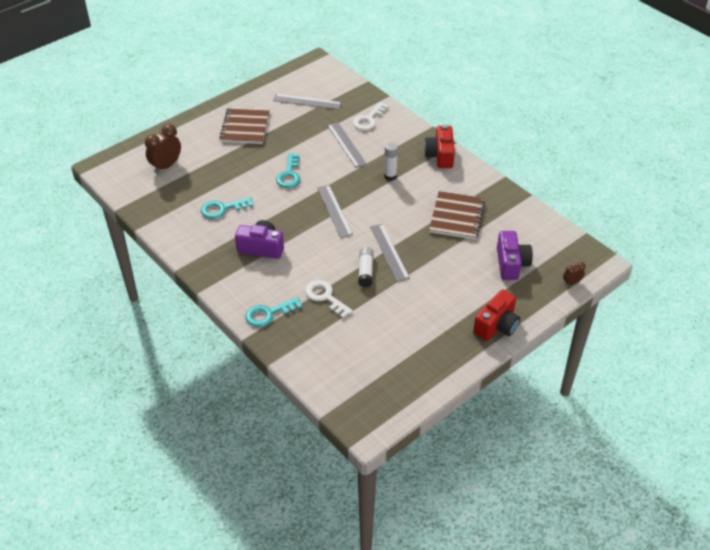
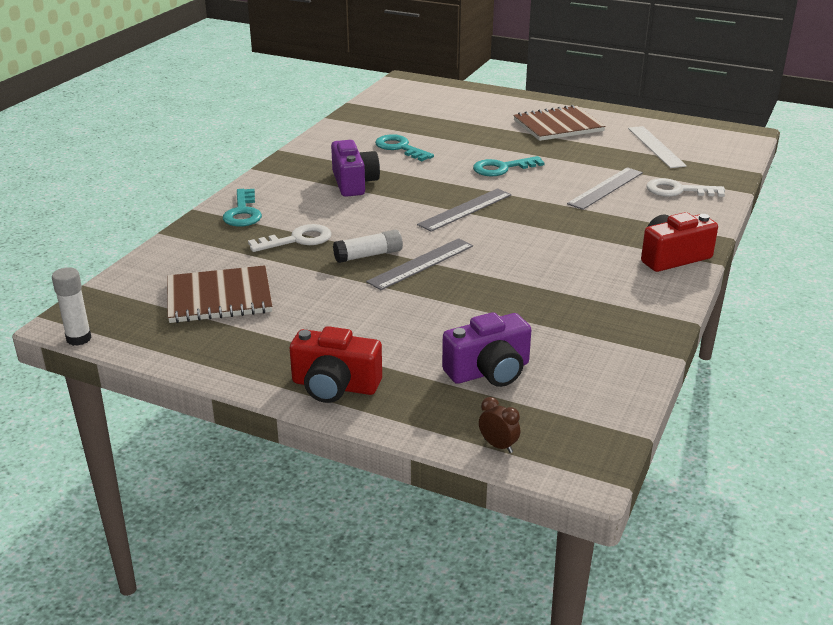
camera: 65 degrees right, 15 degrees down
(166, 166) = (440, 106): brown clock -> none
(268, 314) = (243, 213): turquoise key -> turquoise key turned 135 degrees counterclockwise
(307, 102) = (656, 147): grey ruler -> white ruler
(325, 297) = (298, 240): white key -> white key turned 45 degrees clockwise
(390, 176) = (578, 231): white glue stick -> white glue stick (79, 338)
(456, 217) = (549, 299): brown notebook -> brown notebook (219, 297)

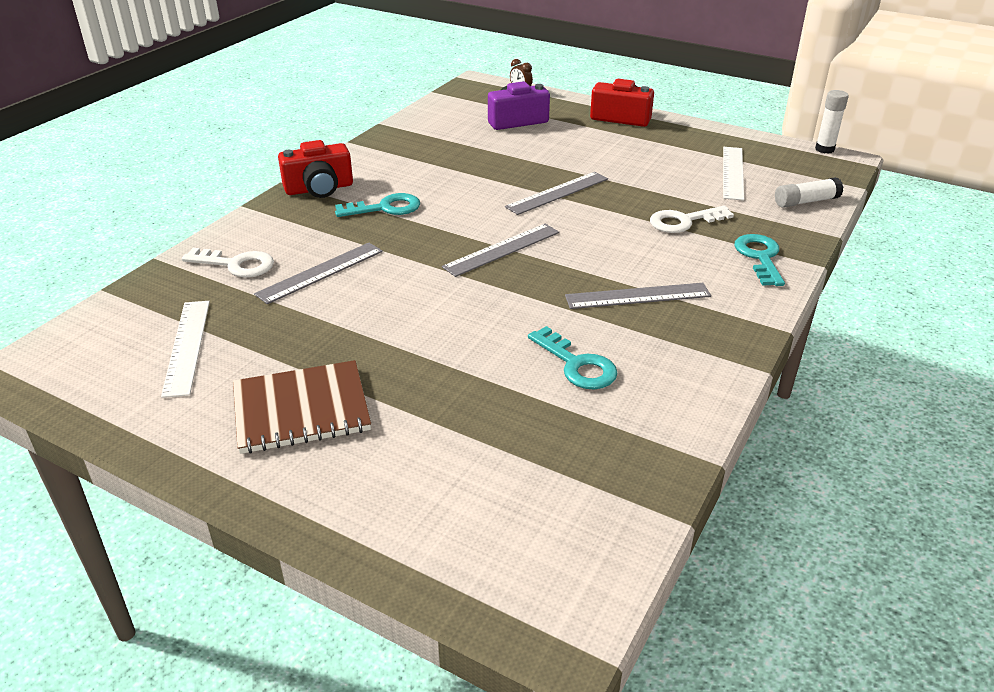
camera: 175 degrees left, 5 degrees up
(219, 297) = (733, 172): brown notebook -> white ruler
(354, 183) = (637, 296): purple camera -> grey ruler
(368, 255) = (608, 202): white glue stick -> white glue stick (806, 201)
(502, 168) = (436, 313): turquoise key -> turquoise key (385, 208)

